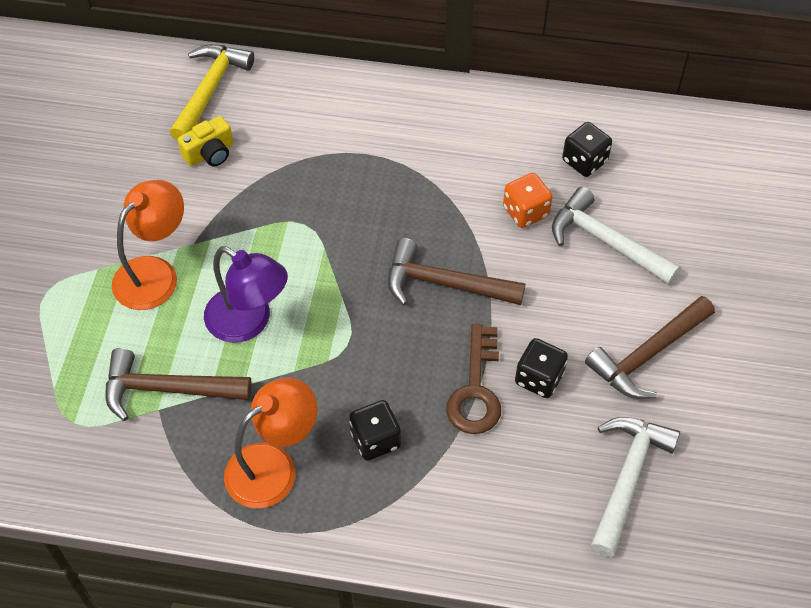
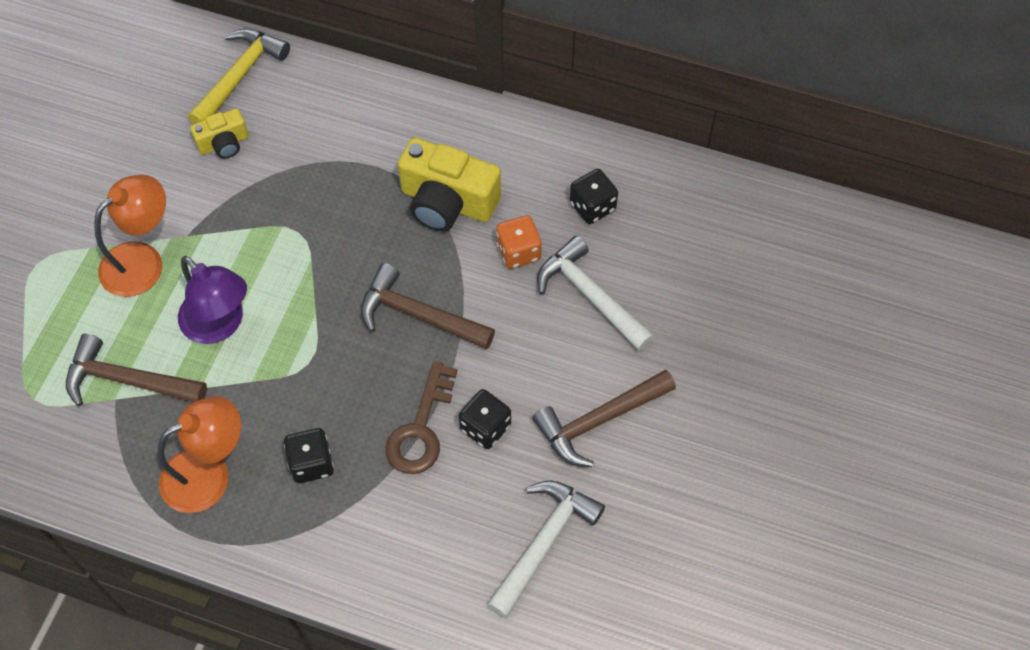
camera: 10 degrees right, 5 degrees up
(444, 176) = (447, 202): none -> yellow camera

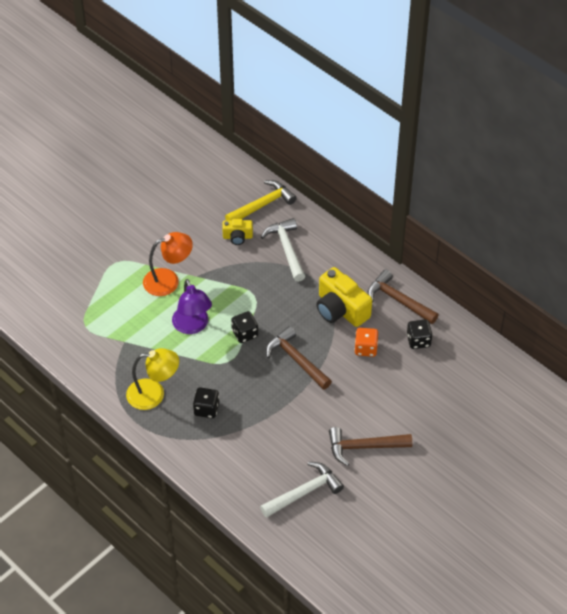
camera: 25 degrees right, 10 degrees down
(127, 380) = (134, 335): brown hammer -> brown hammer (398, 300)
(209, 473) = (154, 394): orange lamp -> yellow lamp
(421, 428) = (270, 414): brown key -> none
(485, 427) = (303, 427): black dice -> black dice (245, 334)
(590, 296) = (392, 384): white hammer -> white hammer (286, 249)

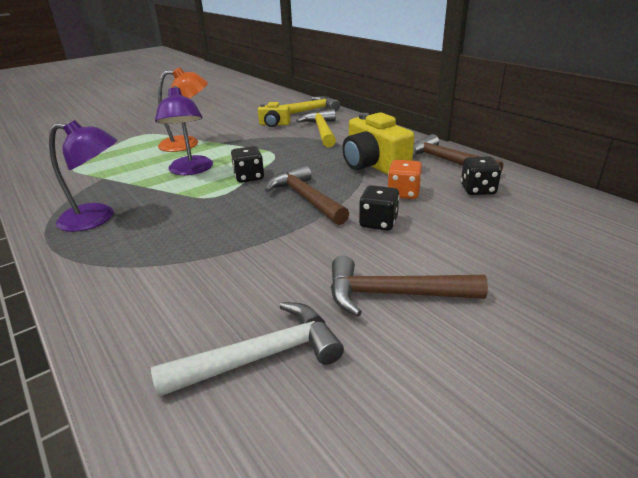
camera: 10 degrees right, 20 degrees down
(154, 394) = (97, 218): yellow lamp -> purple lamp
(206, 409) = (156, 236): black dice -> black dice (378, 223)
(286, 249) = (321, 131): white hammer -> yellow hammer

